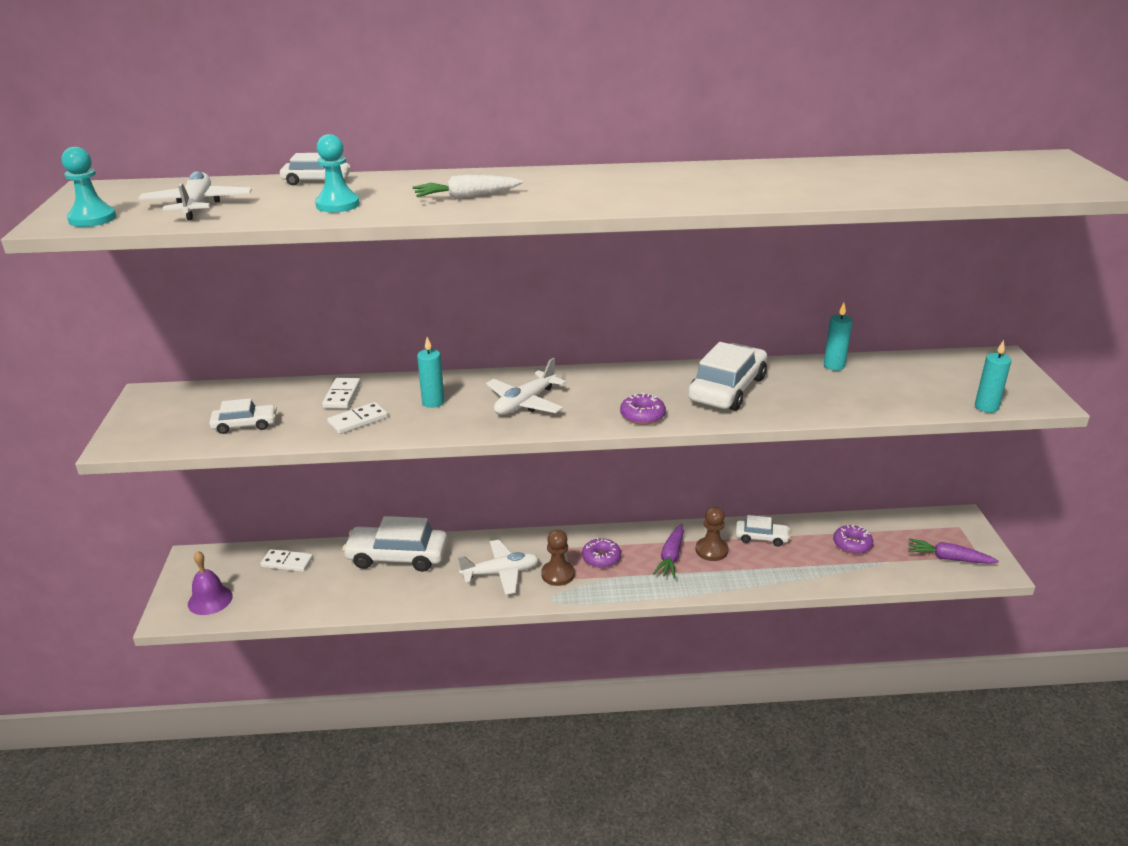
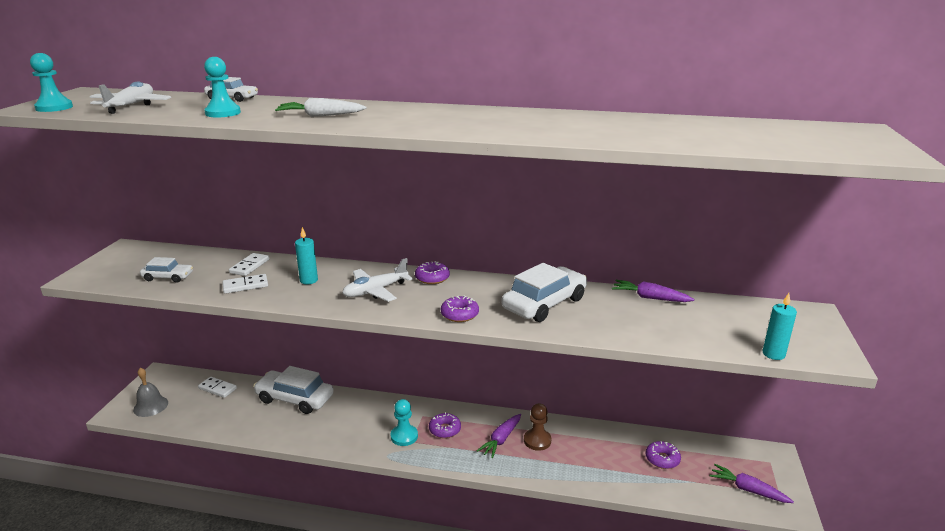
camera: 15 degrees right, 5 degrees down
(210, 600) = (150, 406): purple bell -> grey bell
(500, 573) = (361, 426): white plane -> none
(558, 574) = (404, 436): brown pawn -> turquoise pawn
(580, 378) = (432, 278): none -> purple donut
(761, 537) = (585, 438): white car -> none
(834, 366) = (649, 298): turquoise candle -> purple carrot

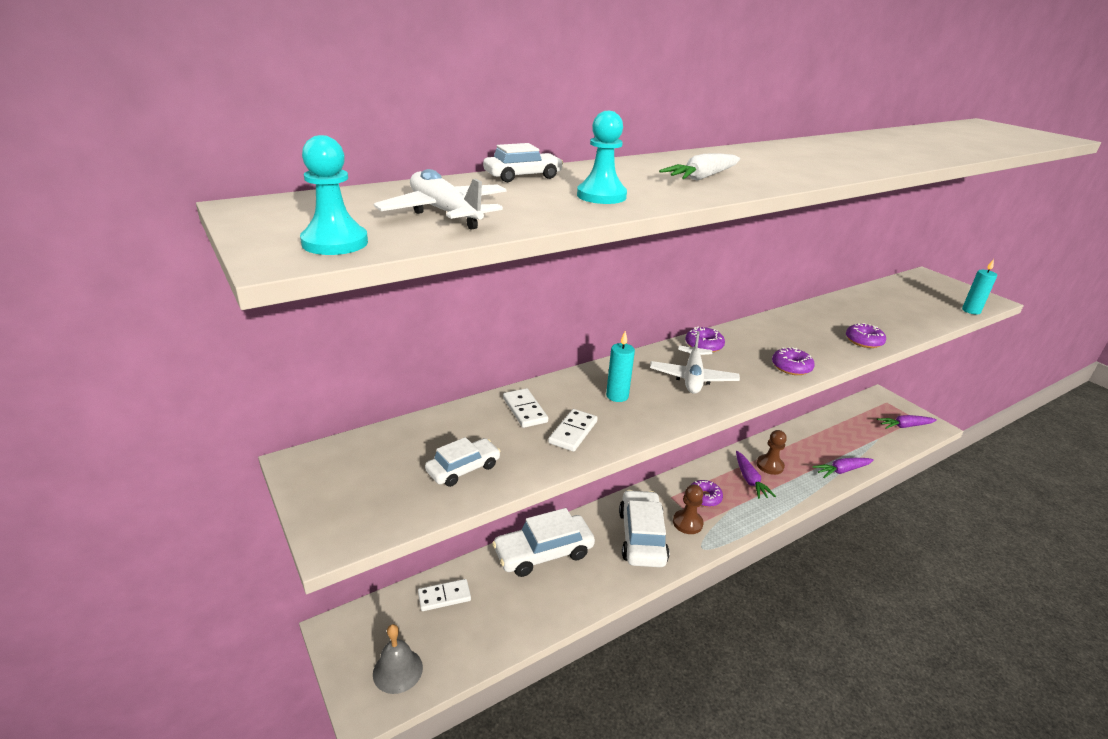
camera: 45 degrees left, 5 degrees up
(404, 436) = (687, 523): turquoise pawn -> brown pawn
(544, 303) = (814, 331): white car -> white car (642, 537)
(649, 298) = (850, 300): purple carrot -> purple carrot (842, 471)
(662, 459) = (845, 433): purple donut -> purple donut (863, 341)

